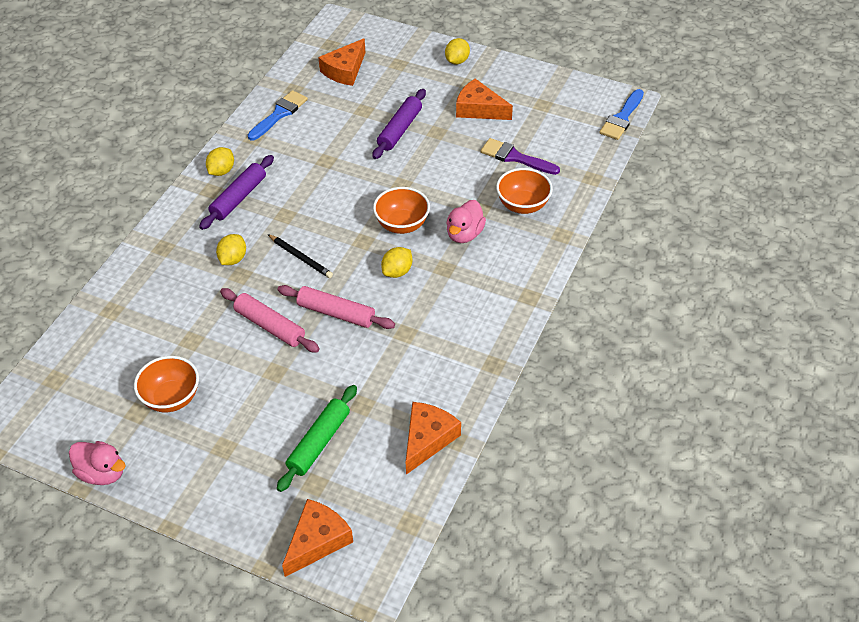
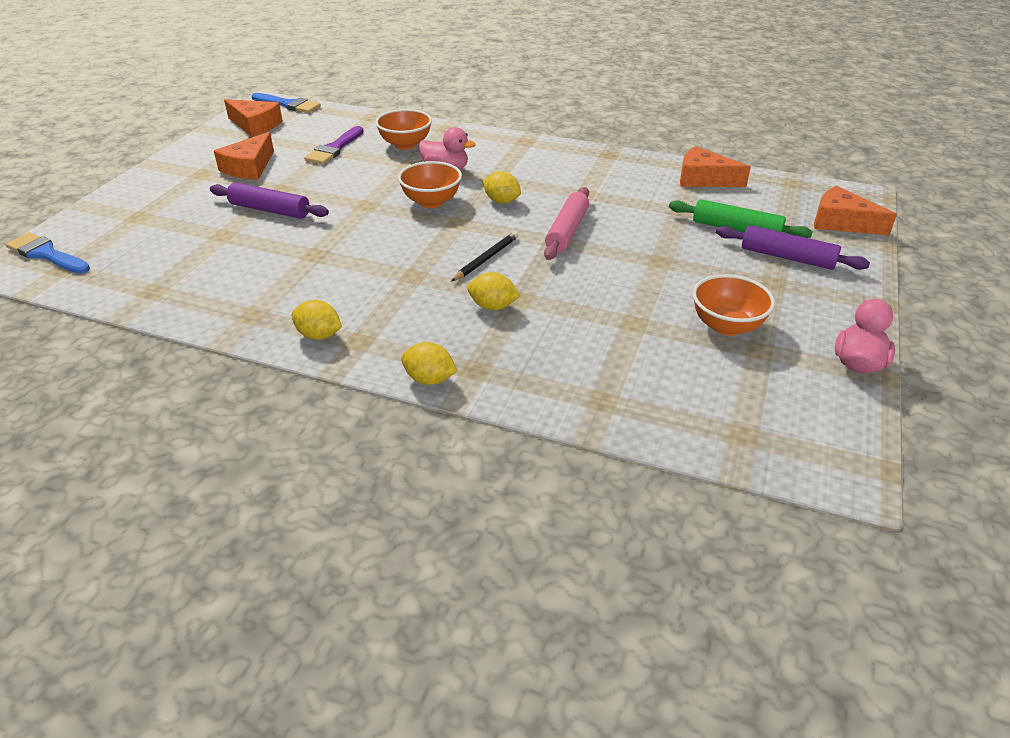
camera: 95 degrees left, 10 degrees down
(238, 198) = (377, 314): purple rolling pin -> purple rolling pin (787, 257)
(270, 326) = (596, 270): pink rolling pin -> none
(279, 114) = (206, 298): blue brush -> blue brush (46, 254)
(345, 70) = (131, 253): orange cheese -> orange cheese (255, 125)
(457, 61) = (153, 181): yellow lemon -> yellow lemon (429, 379)

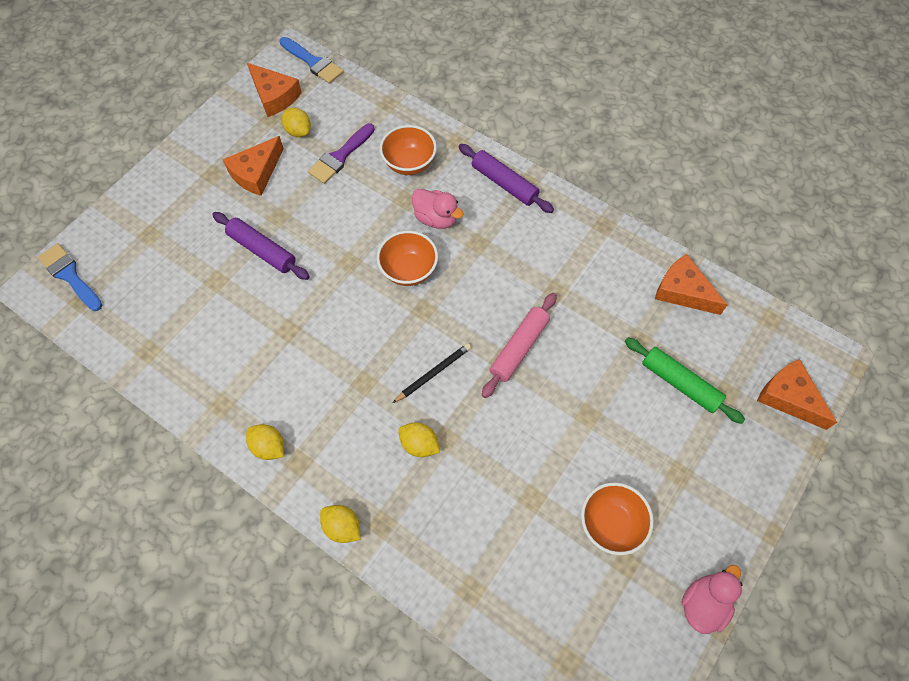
camera: 15 degrees right, 25 degrees up
(502, 201) = (474, 284): yellow lemon -> yellow lemon (298, 131)
(787, 257) = (709, 440): purple rolling pin -> purple rolling pin (504, 183)

